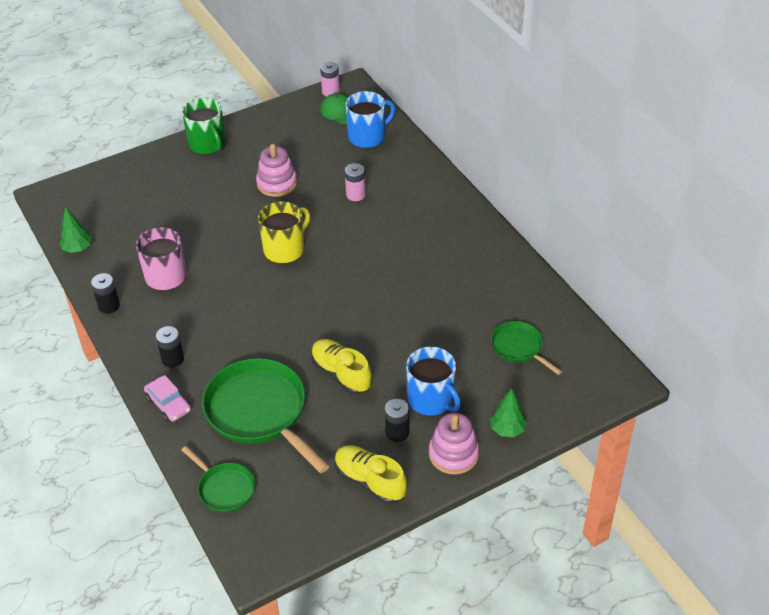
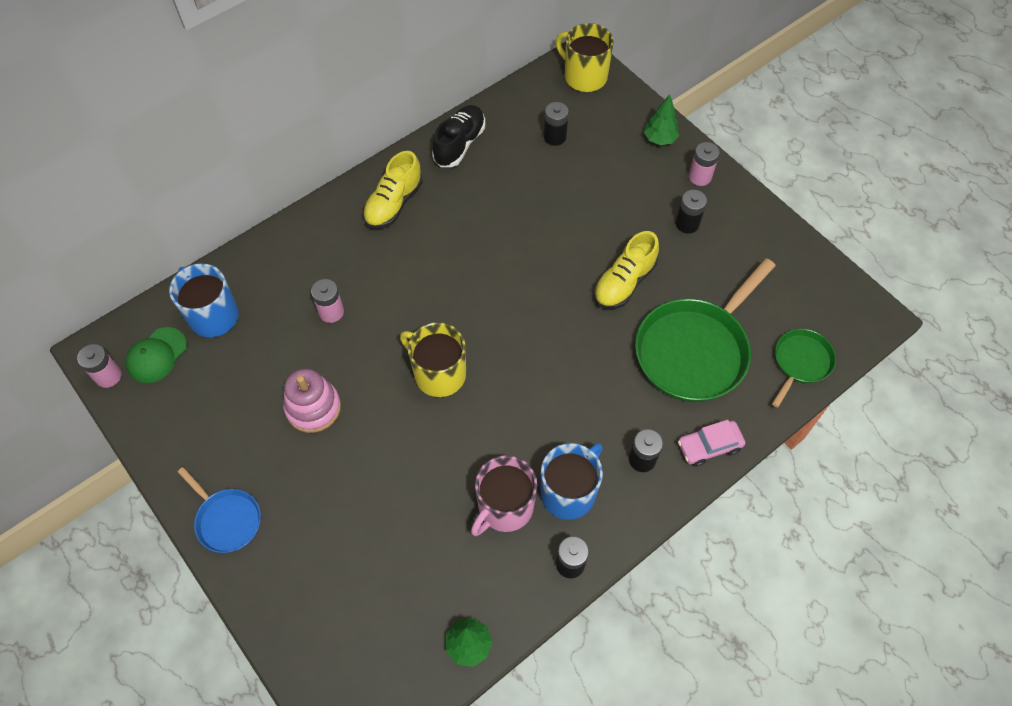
camera: 100 degrees left, 15 degrees up
(168, 404) = (709, 446): pink car -> pink car turned 150 degrees counterclockwise
(207, 144) = (227, 520): green mug -> blue pan
(370, 481) = (751, 238): yellow shoe -> yellow shoe (393, 203)
(431, 399) = (639, 200): blue mug -> blue mug (569, 492)
(453, 454) = (700, 177): pink stacking toy -> pink battery
(517, 279) = (459, 144): none -> black shoe
(519, 347) = (555, 137): green pan -> black battery
(599, 381) = (584, 76): none -> yellow mug

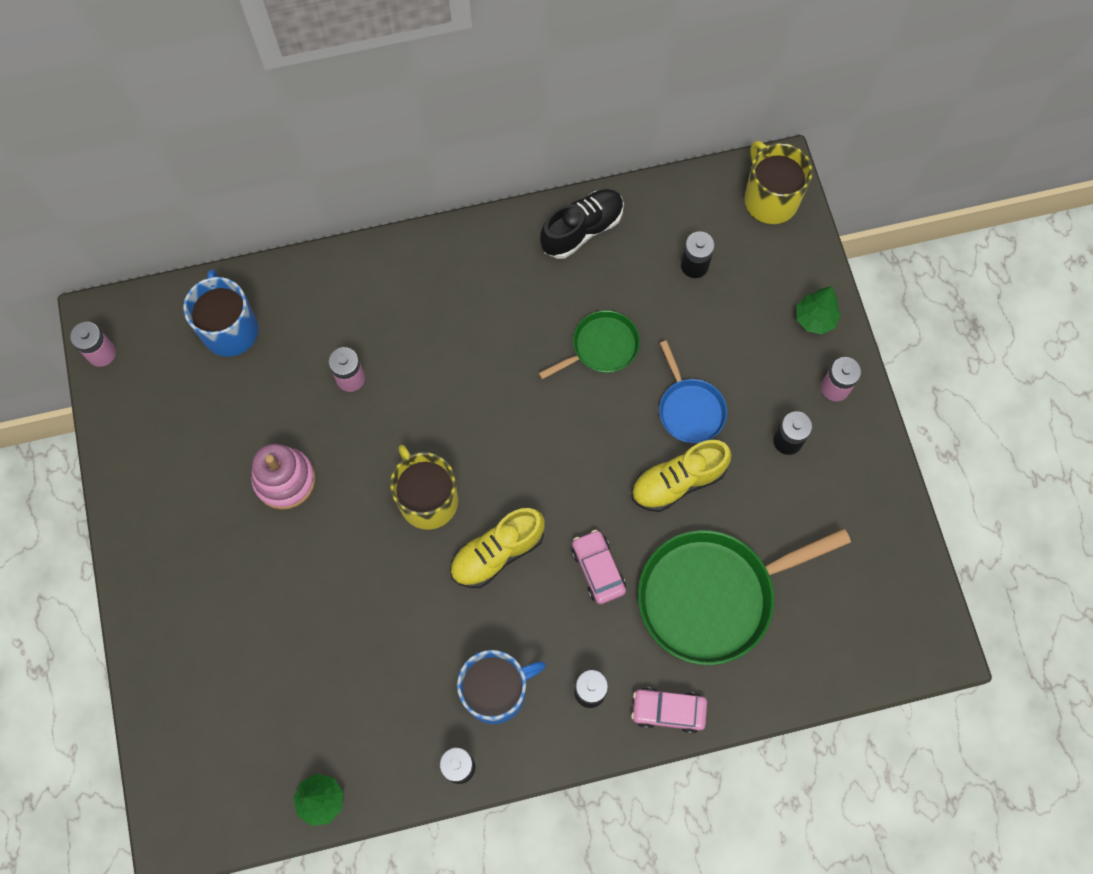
camera: 25 degrees right, 10 degrees up
(156, 355) = (156, 351): green cap -> none
(227, 520) = (151, 562): blue pan -> blue pan (690, 409)
(393, 203) = (474, 275): yellow shoe -> yellow shoe (497, 553)
(504, 507) = (424, 677): pink mug -> none
(599, 368) = (598, 569): none -> pink car
(800, 362) = (822, 663): green pan -> green pan (601, 347)

